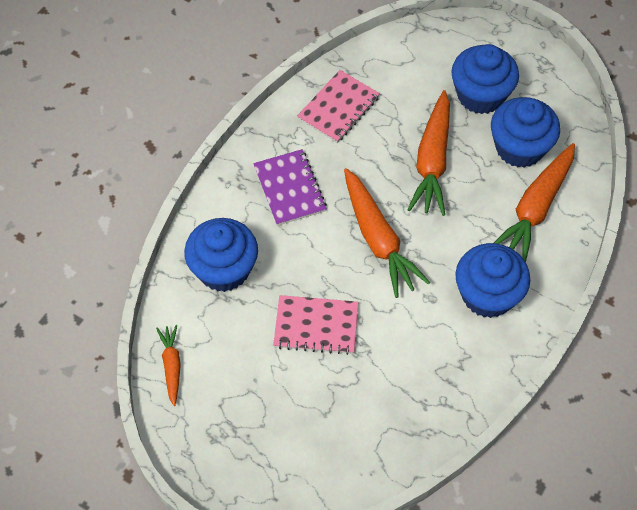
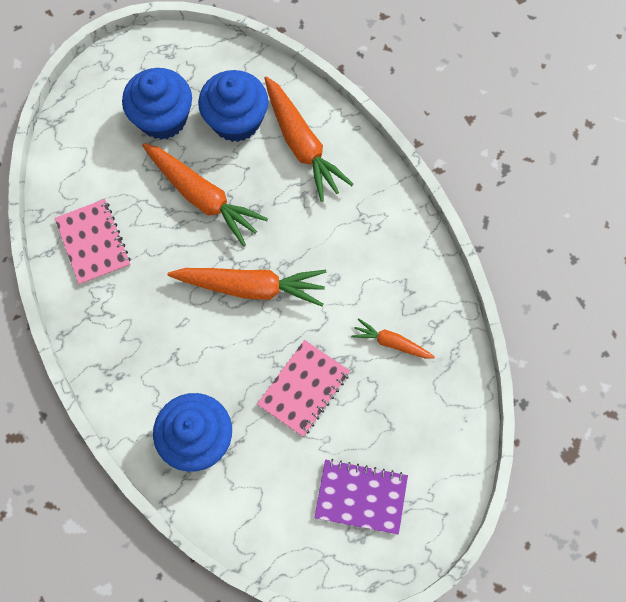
camera: 60 degrees left, 10 degrees up
(172, 366) = (268, 539): orange carrot -> orange carrot (391, 343)
(289, 189) = (150, 334): purple notebook -> purple notebook (361, 497)
(487, 295) = (359, 231): blue cupcake -> none

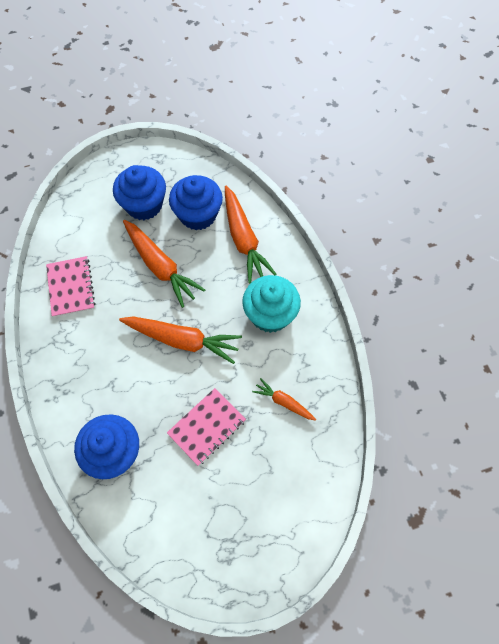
camera: 10 degrees right, 5 degrees down
(354, 237) = (270, 314): none -> turquoise cupcake
(361, 497) = (235, 524): purple notebook -> none

